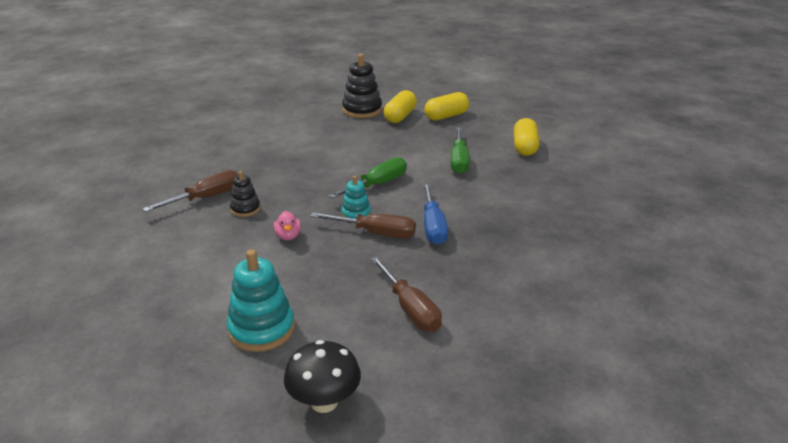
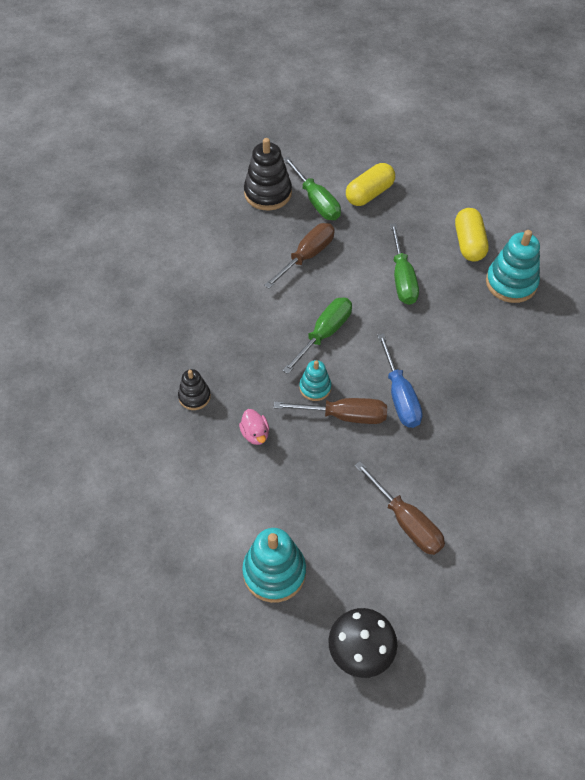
camera: 10 degrees left, 25 degrees up
(205, 198) = (143, 385): brown screwdriver -> brown screwdriver (307, 256)
(400, 116) = (316, 201): yellow capsule -> green screwdriver
(557, 171) = (511, 283): none -> turquoise stacking toy

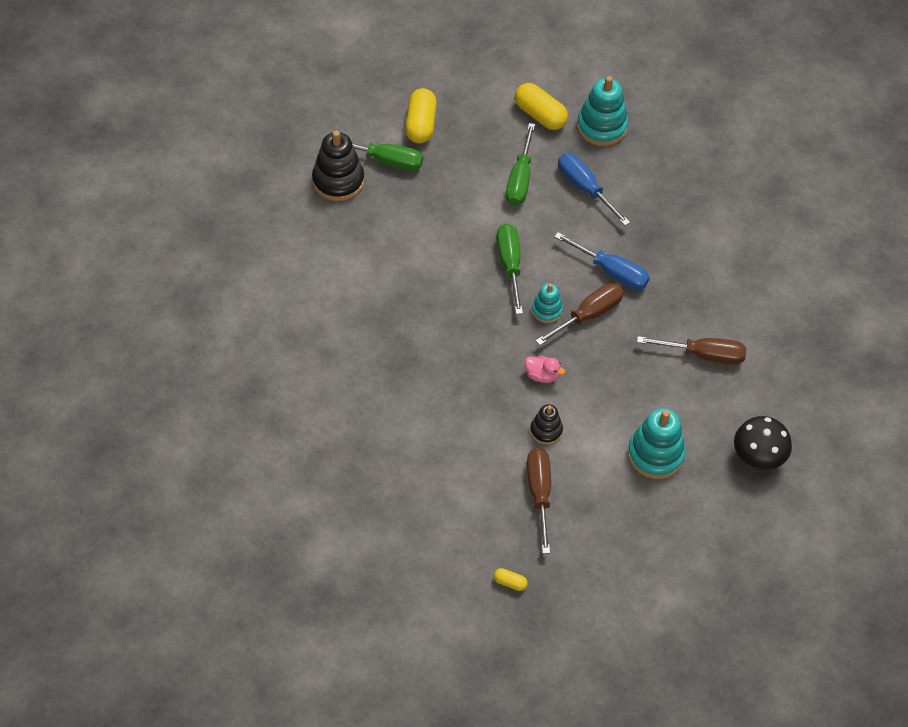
camera: 45 degrees left, 0 degrees up
(45, 577) = (510, 582): none -> yellow capsule
(194, 396) = (468, 383): black stacking toy -> black stacking toy (546, 431)
(307, 256) = (429, 213): brown screwdriver -> brown screwdriver (539, 494)
(402, 278) = (520, 179): green screwdriver -> green screwdriver turned 60 degrees clockwise
(447, 319) = (585, 189): none -> blue screwdriver

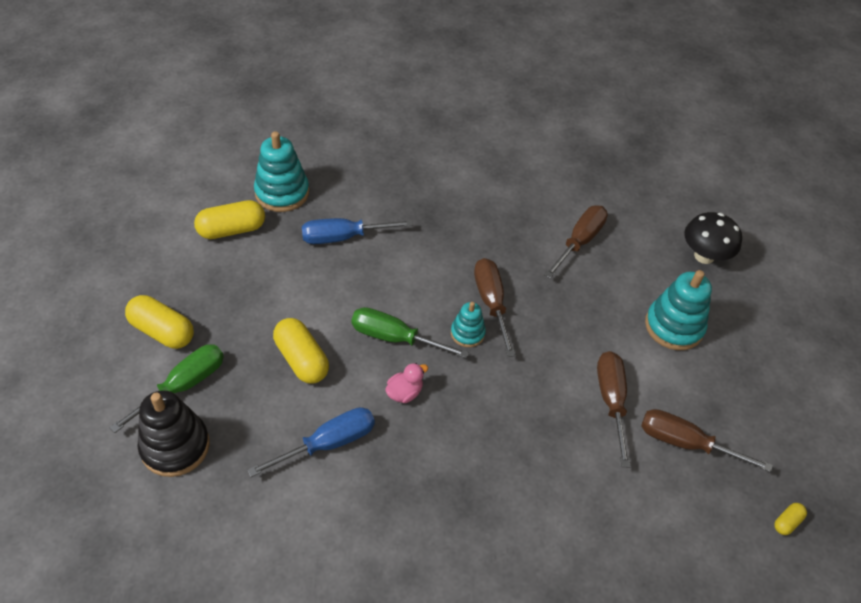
camera: 65 degrees left, 5 degrees down
(451, 217) = (301, 359): none -> yellow capsule
(520, 179) = (296, 281): green screwdriver -> none
(542, 375) = (543, 374): pink duck -> pink duck (404, 392)
(546, 431) = (611, 401): black stacking toy -> brown screwdriver
(611, 271) = (451, 263): blue screwdriver -> blue screwdriver (328, 444)

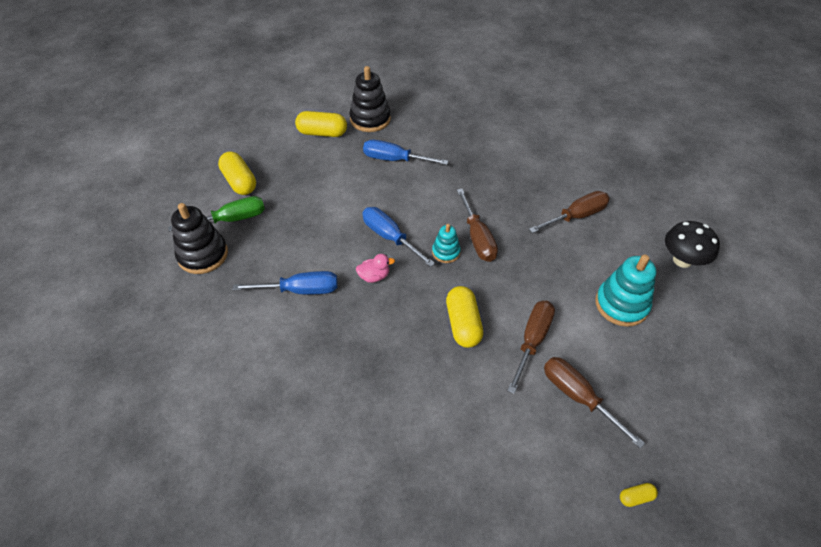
camera: 30 degrees right, 0 degrees up
(282, 193) = (370, 119): turquoise stacking toy -> black stacking toy
(301, 359) = (316, 229): yellow capsule -> yellow capsule (463, 324)
(395, 338) = (390, 237): green screwdriver -> blue screwdriver
(491, 303) = (477, 237): brown screwdriver -> brown screwdriver turned 150 degrees clockwise

